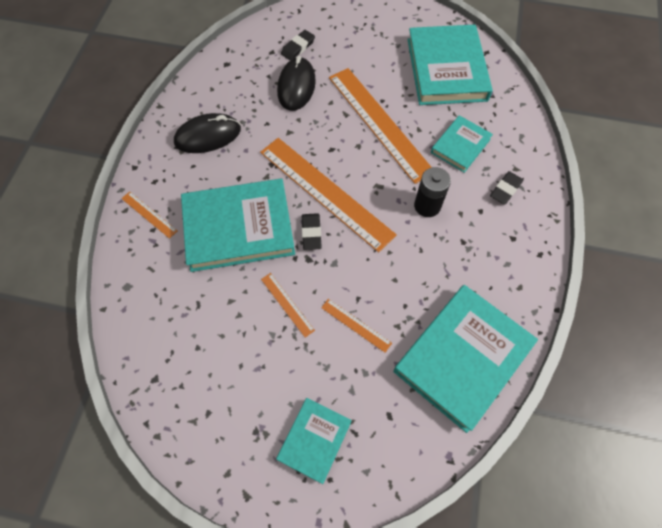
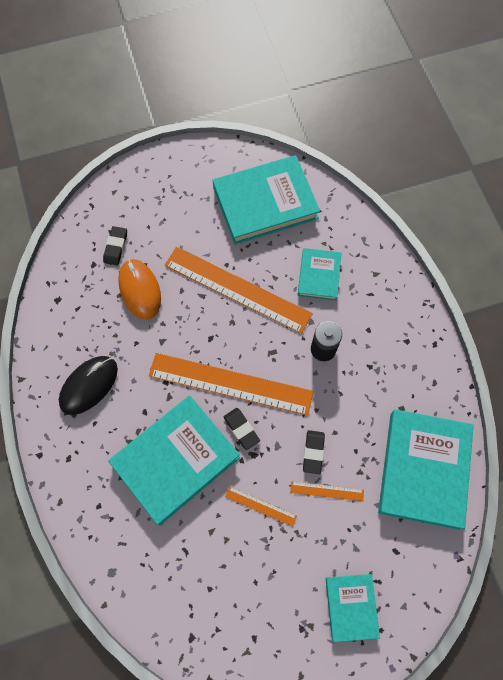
camera: 30 degrees left, 5 degrees up
(149, 214) = (85, 493): orange ruler -> none
(296, 86) = (140, 290): black mouse -> orange mouse
(446, 69) = (265, 203): turquoise book -> turquoise book turned 75 degrees counterclockwise
(505, 189) = (377, 298): black eraser -> black eraser (313, 452)

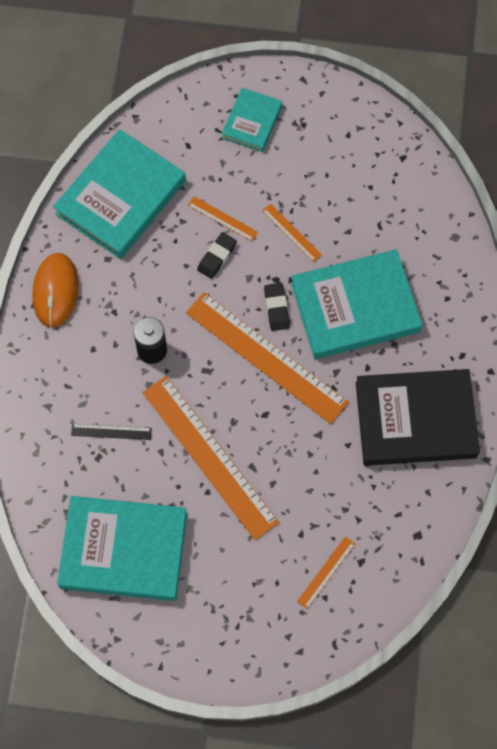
camera: 155 degrees left, 0 degrees up
(89, 385) = (415, 420): black mouse -> black book
(116, 247) = (326, 572): black eraser -> orange ruler
(140, 290) = (319, 504): orange mouse -> orange mouse (55, 291)
(319, 276) = (111, 431): turquoise book -> black ruler

